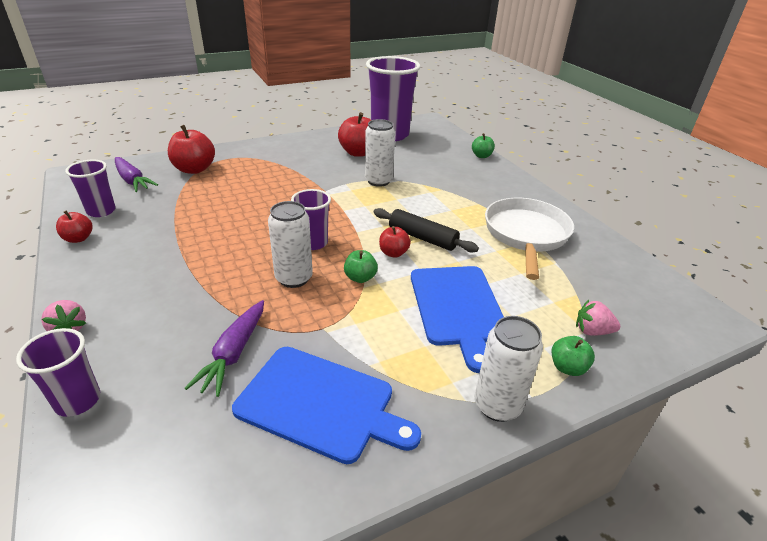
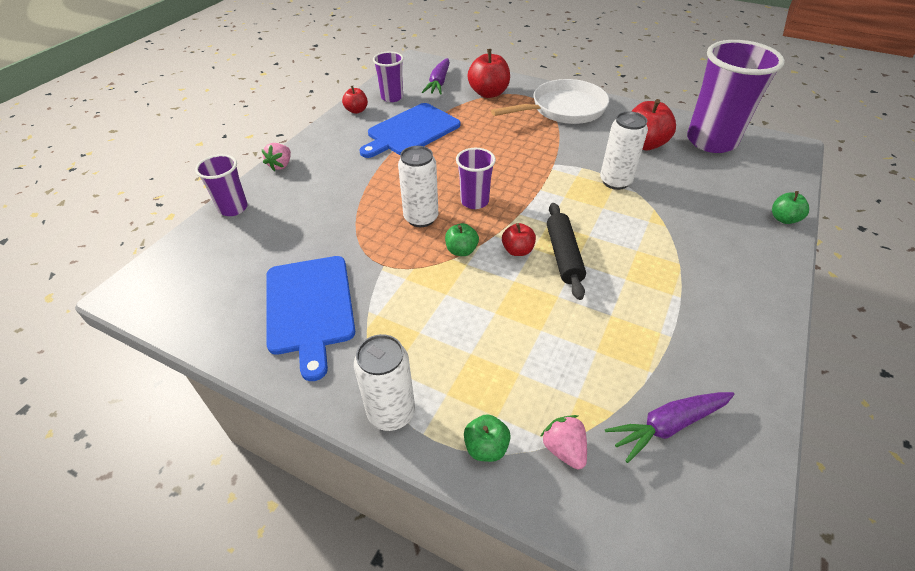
camera: 55 degrees right, 10 degrees up
(234, 353) = (319, 240): purple carrot -> purple carrot (668, 425)
(458, 308) = (489, 329): blue cutting board -> blue cutting board (411, 131)
(526, 235) = (671, 325): white pan -> white pan (564, 109)

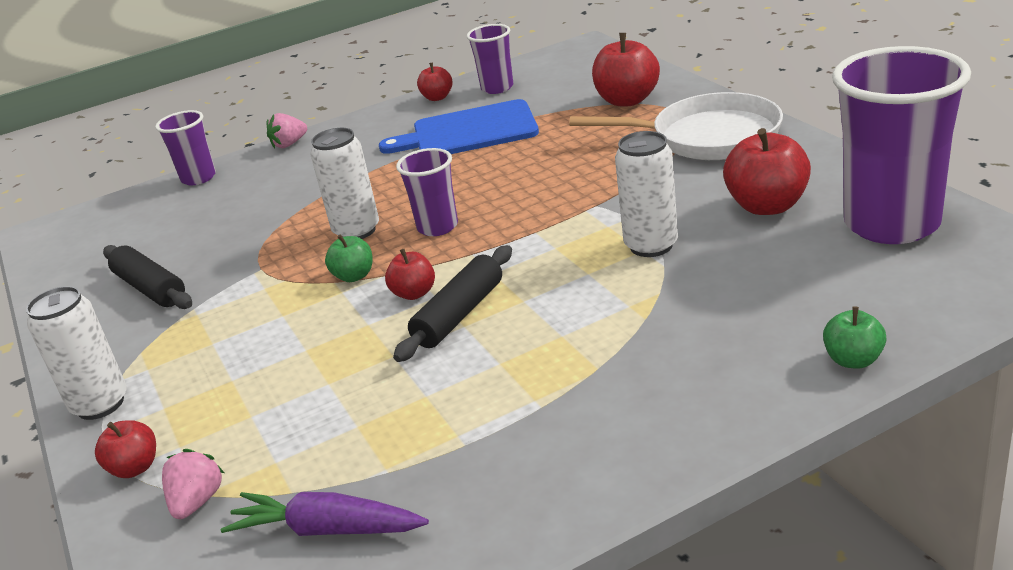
camera: 40 degrees right, 15 degrees down
(310, 307) = (150, 288): blue cutting board -> black rolling pin
(439, 83) = (578, 78): purple carrot -> none
(486, 447) = (135, 468): green apple -> red apple

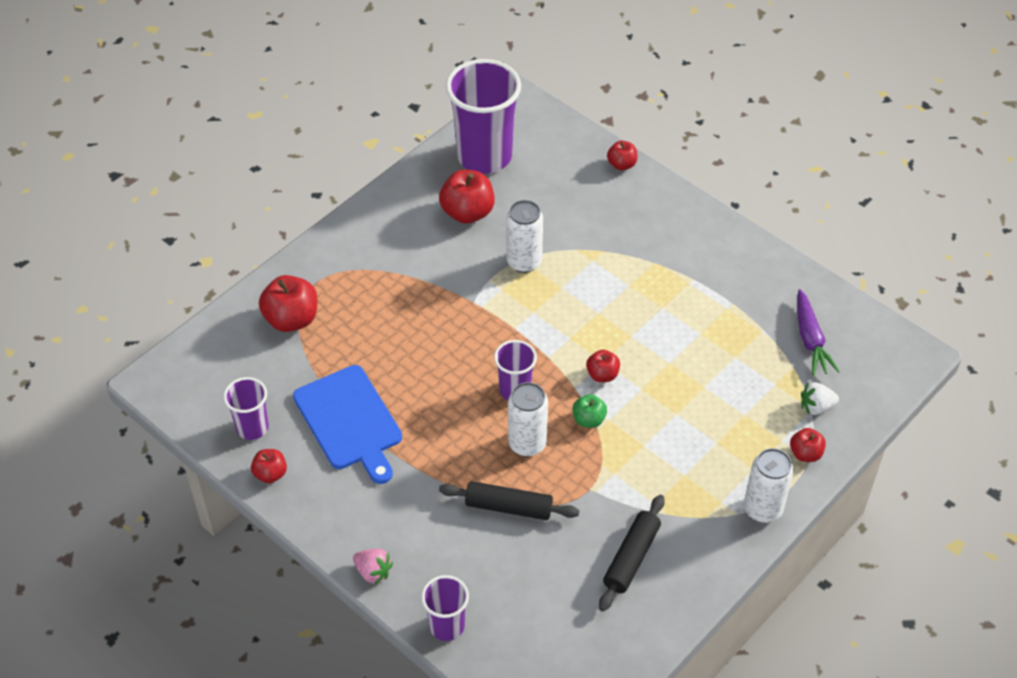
camera: 115 degrees left, 20 degrees up
(197, 502) = (816, 407): pink strawberry -> white strawberry
(459, 314) = (620, 342): black rolling pin -> black rolling pin (508, 507)
(708, 137) = (365, 256): white pan -> none
(853, 360) = (621, 164): green apple -> red apple

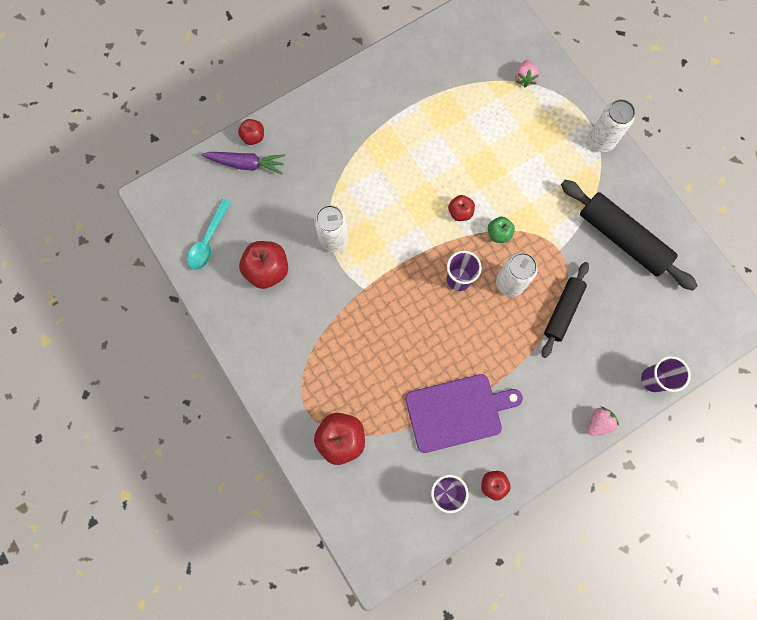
camera: 75 degrees left, 25 degrees up
(350, 421) = (457, 412): blue cutting board -> purple cutting board
(484, 156) = (208, 241): purple cup -> turquoise spoon
(631, 558) = (622, 238): black rolling pin -> black rolling pin, size x1.57
(805, 453) = (562, 99): red apple -> none
(810, 339) = (465, 61): purple carrot -> purple carrot (246, 164)
(816, 407) = (524, 78): white strawberry -> pink strawberry

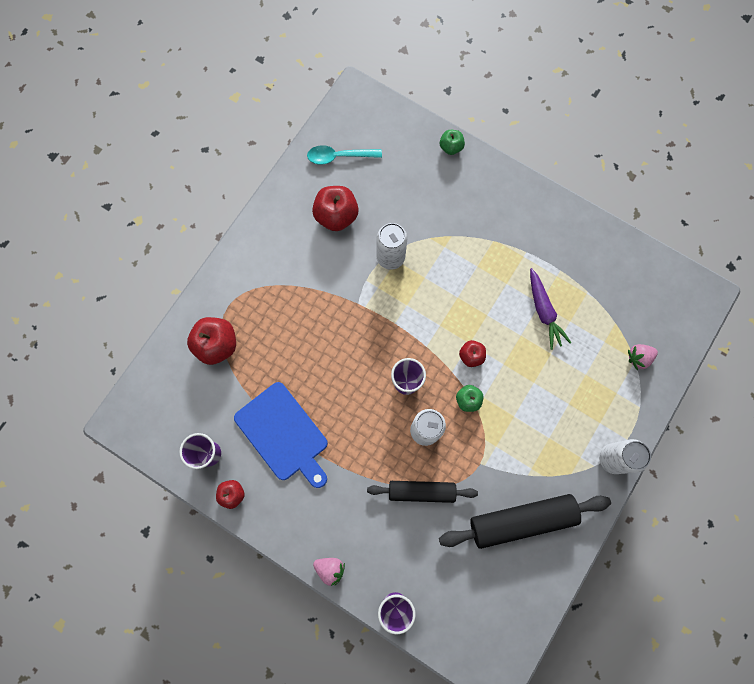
camera: 65 degrees right, 0 degrees up
(246, 164) = (423, 153): purple carrot -> purple carrot (543, 311)
(253, 137) = (451, 147): red apple -> green apple
(457, 412) = (283, 434): purple cutting board -> blue cutting board
(622, 238) = (522, 520): black rolling pin -> black rolling pin turned 60 degrees clockwise

